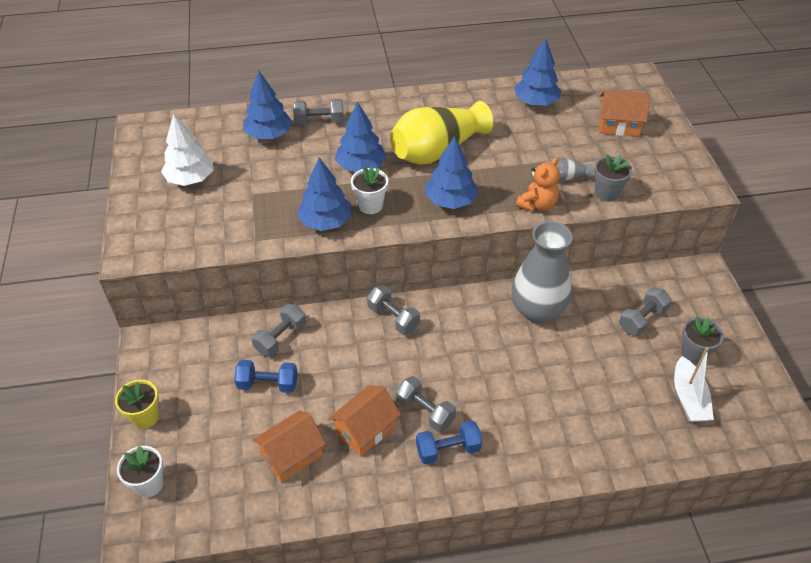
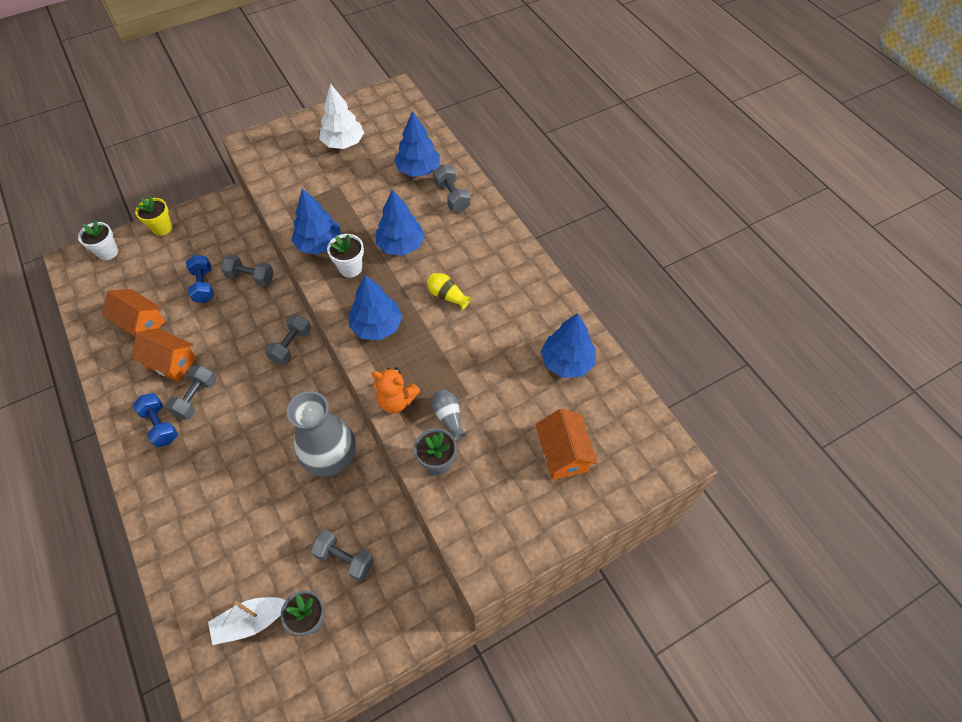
camera: 70 degrees right, 10 degrees up
(437, 150) = (447, 296): yellow vase -> yellow vase, size x0.42

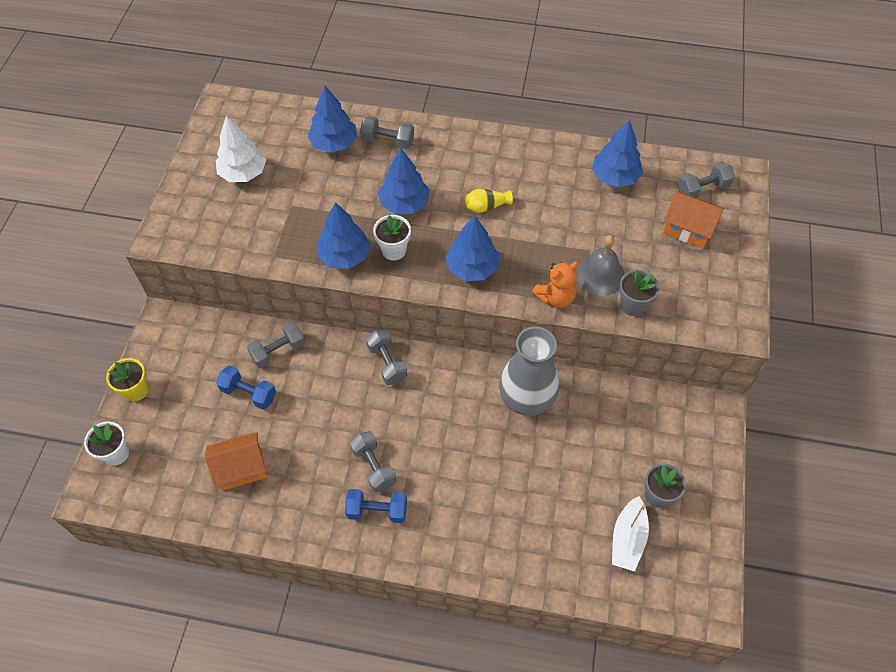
camera: 50 degrees left, 0 degrees up
(171, 362) = (314, 466): orange house -> none
(344, 559) = (625, 442): grey dumbbell -> grey dumbbell (702, 189)
(448, 418) = (600, 275): grey vase -> grey bell

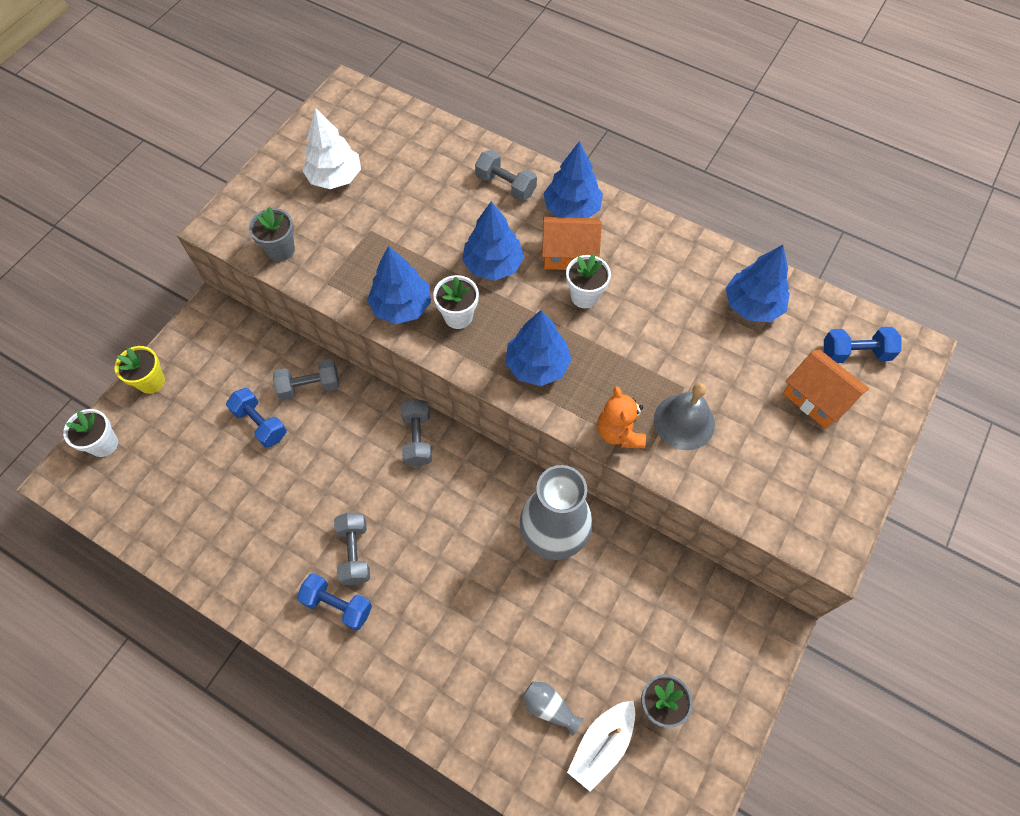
camera: 20 degrees right, 5 degrees up
(241, 468) = (218, 505): orange house -> orange house (568, 254)
(334, 143) = (445, 171): blue tree -> blue tree (572, 209)
(486, 206) = (585, 296): yellow vase -> white flower pot
(555, 297) = (619, 432): orange teddy bear -> orange teddy bear turned 90 degrees clockwise
(577, 526) = (549, 707): none -> grey vase
(632, 305) = (708, 472): grey flower pot -> grey flower pot (281, 250)
(702, 189) = (855, 353): grey dumbbell -> blue dumbbell

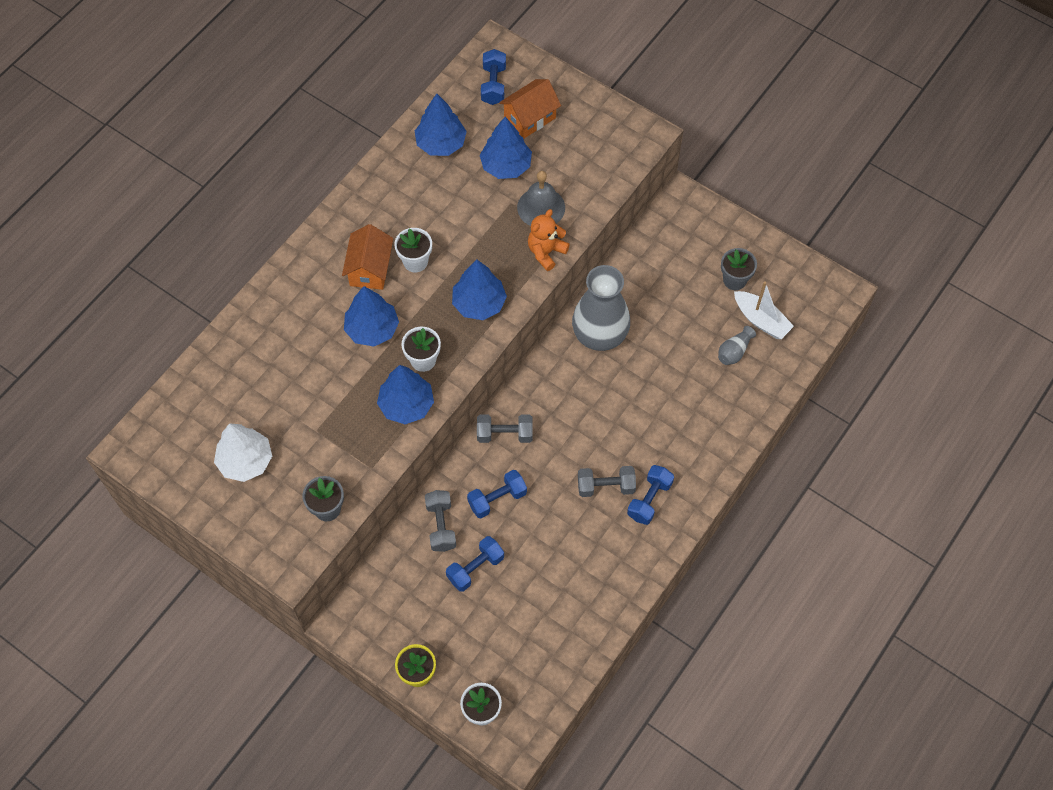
camera: 85 degrees left, 0 degrees up
(339, 438) = (497, 499): none -> blue dumbbell
(506, 185) = (283, 312): grey dumbbell -> none
(572, 209) = (320, 261): blue tree -> blue tree (506, 166)
(619, 432) = (546, 252): orange teddy bear -> orange teddy bear turned 135 degrees clockwise

